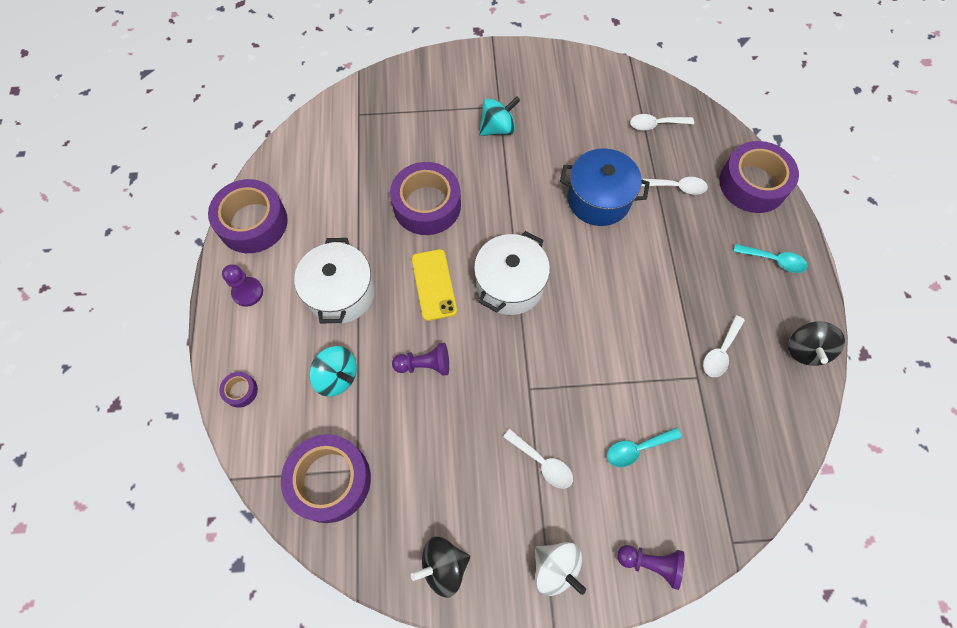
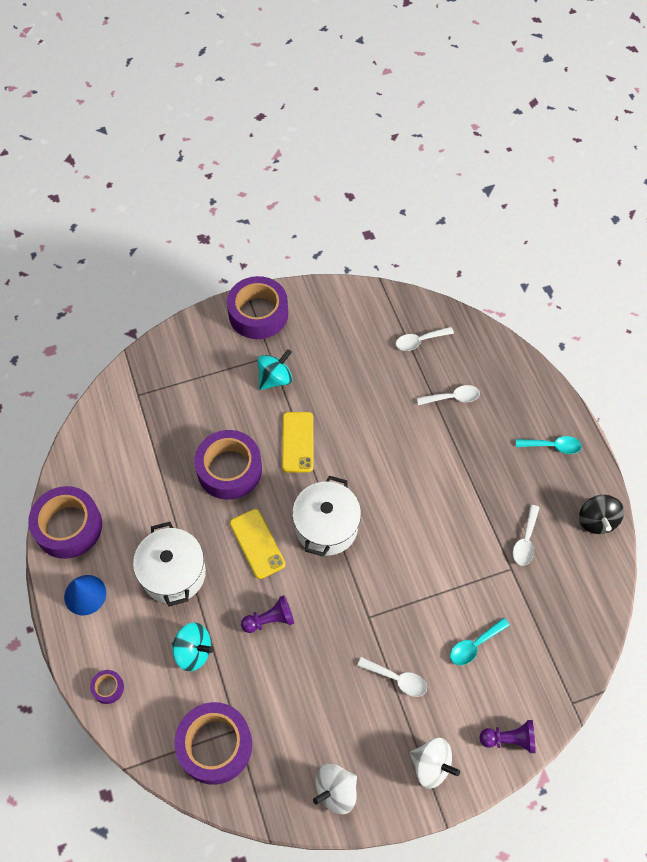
camera: 15 degrees left, 5 degrees down
(247, 292) = (85, 595): purple pawn -> blue cone
(443, 566) = (336, 791): black spinning top -> white spinning top
(503, 194) = (298, 442): none -> yellow phone
(598, 199) = (385, 426): blue pot -> none
(753, 184) = (519, 379): purple tape -> purple tape (258, 314)

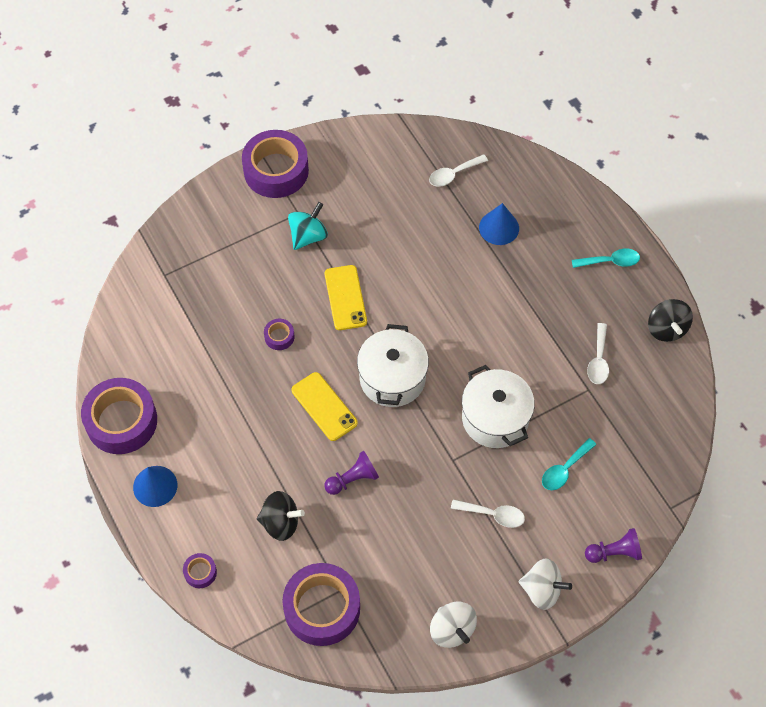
camera: 10 degrees left, 0 degrees up
(173, 573) = (243, 450): white pot -> white pot (495, 418)
(193, 651) = (281, 523): turquoise spinning top -> black spinning top
(229, 469) = (279, 337): purple tape -> purple tape, size x0.43
(336, 791) = (452, 630): white spinning top -> white spinning top turned 75 degrees counterclockwise
(452, 398) = (499, 227): white spoon -> blue cone

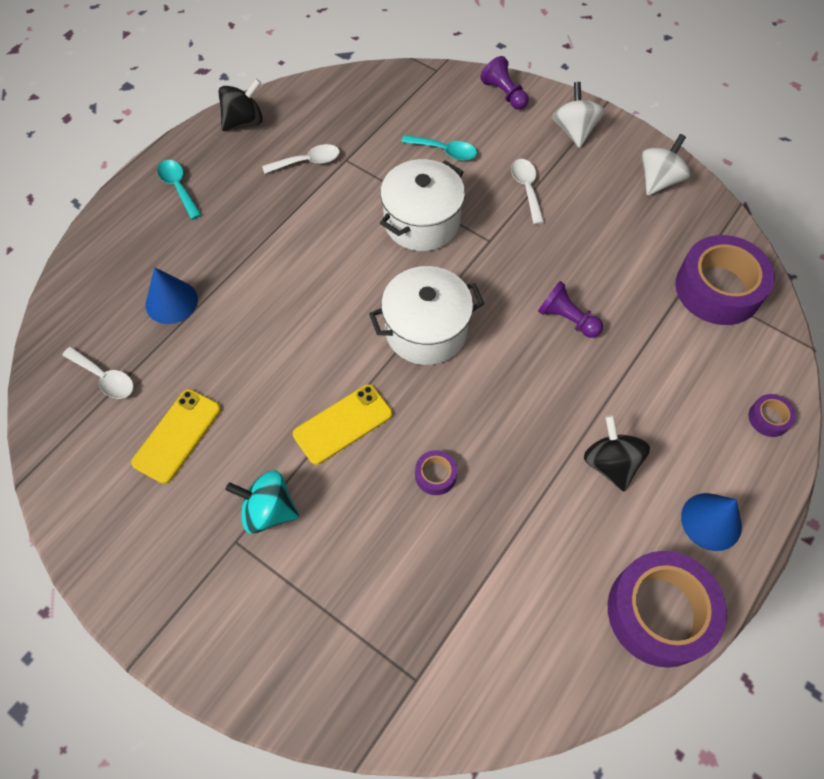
camera: 115 degrees left, 0 degrees up
(276, 170) = (171, 608): purple tape -> none
(281, 523) = (660, 365): black spinning top -> black spinning top (610, 463)
(324, 406) = (500, 383): yellow phone -> yellow phone (177, 435)

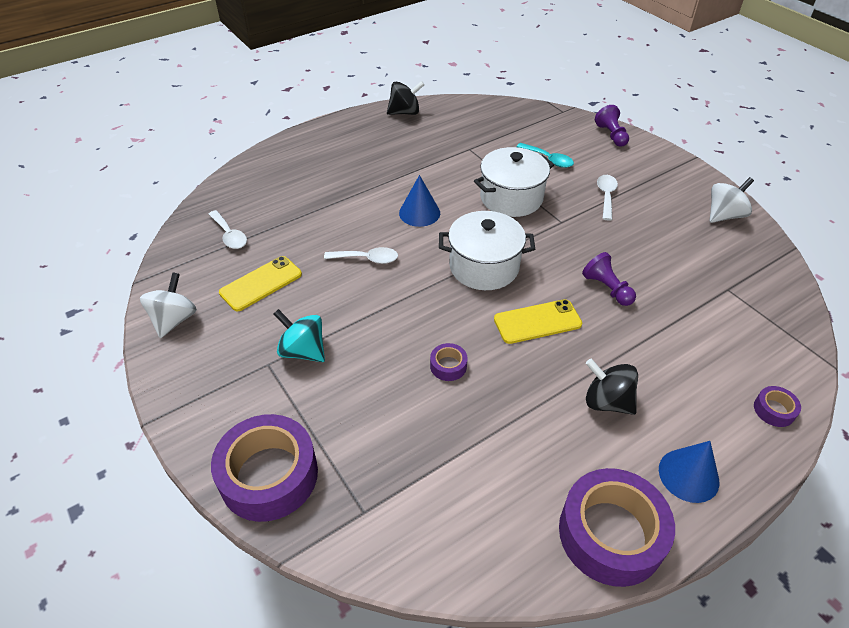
camera: 20 degrees right, 15 degrees down
(171, 302) = (300, 202): blue cone -> blue cone (419, 213)
(178, 187) = (340, 139): turquoise spoon -> none
(308, 162) = (440, 144): white spoon -> white spoon (367, 259)
(343, 424) = (389, 310): yellow phone -> yellow phone (537, 322)
(574, 130) = (661, 169): white spinning top -> white spinning top (174, 320)
(610, 463) = (607, 401): black spinning top -> black spinning top turned 60 degrees counterclockwise
(718, 289) = (754, 301): purple tape -> purple tape (269, 475)

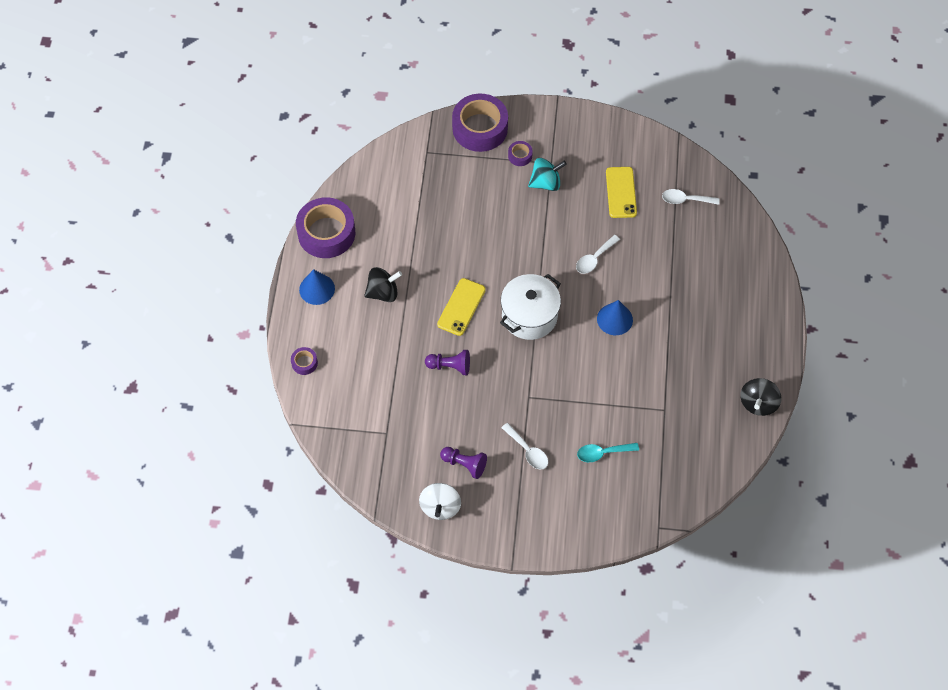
camera: 130 degrees right, 15 degrees up
(174, 320) = (626, 138): white spinning top -> none
(448, 366) = (473, 240): purple tape -> purple tape (520, 156)
(511, 198) = (580, 388): white pot -> none
(611, 135) = (593, 530): purple pawn -> purple pawn (464, 464)

